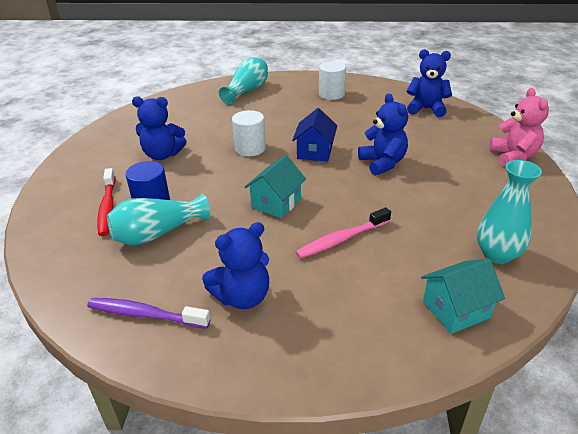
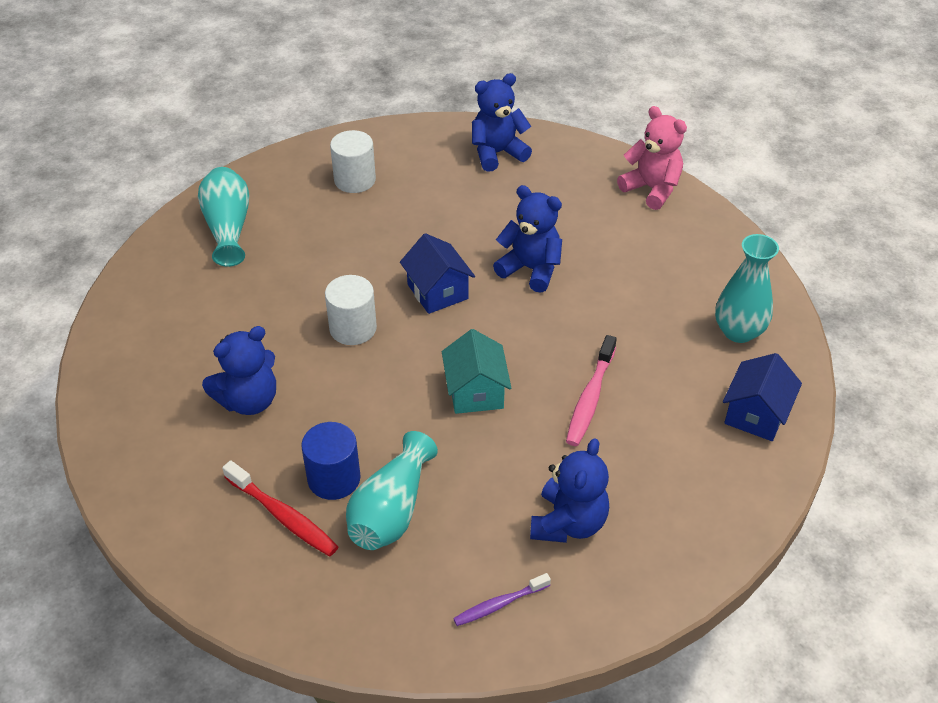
camera: 40 degrees left, 10 degrees up
(145, 314) = (499, 604): purple toothbrush -> purple toothbrush, size x0.66
(456, 310) = (756, 414): turquoise house -> blue house

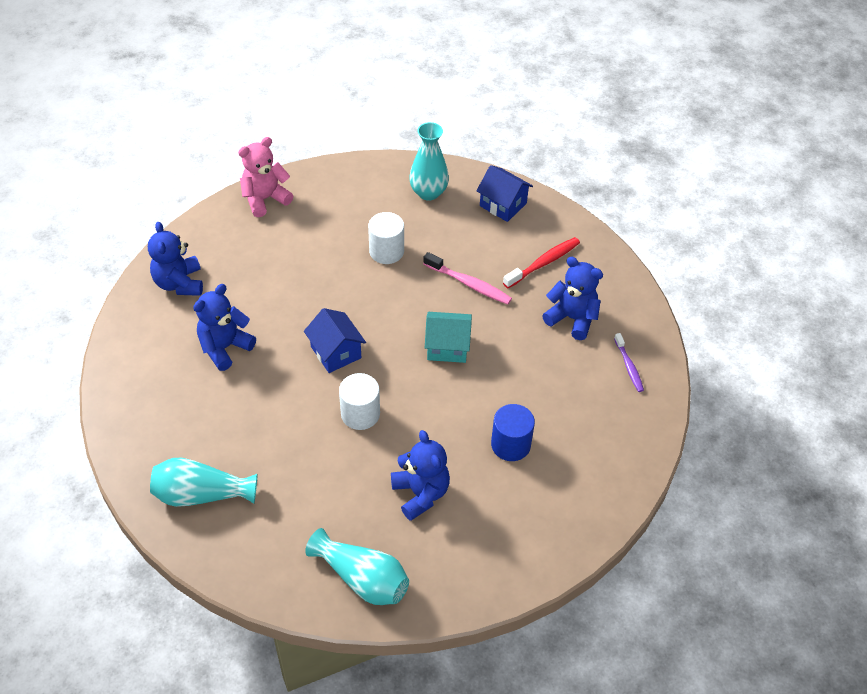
camera: 80 degrees left, 5 degrees up
(283, 516) = (539, 480): red toothbrush -> red toothbrush (543, 263)
(355, 180) = (173, 389): white cylinder -> white cylinder (386, 251)
(391, 510) = (545, 413): turquoise vase -> turquoise vase (362, 578)
(437, 291) = (336, 352): blue house -> blue house turned 75 degrees clockwise
(530, 269) = (330, 290): blue teddy bear -> blue teddy bear (225, 347)

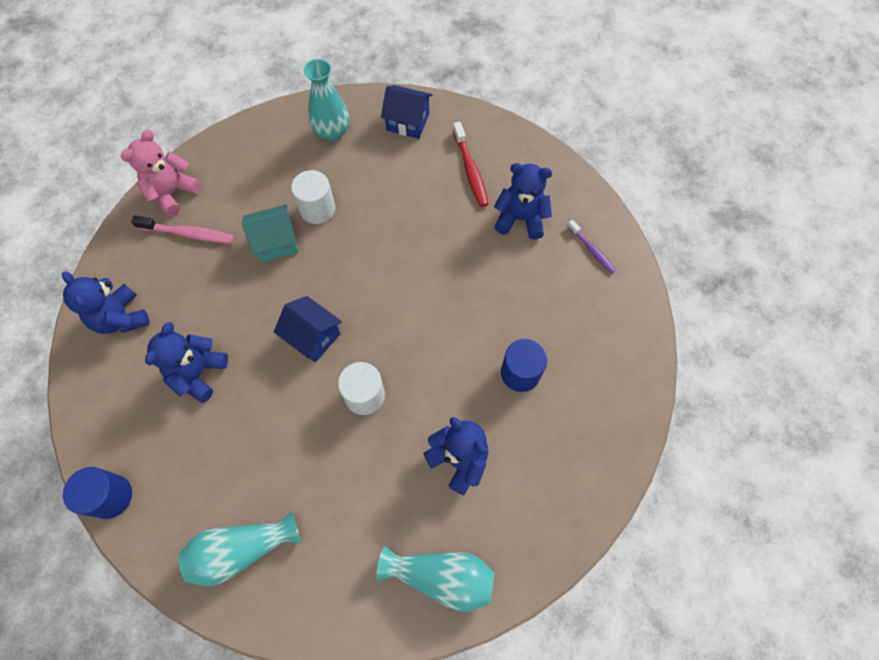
camera: 20 degrees left, 15 degrees up
(113, 415) = (111, 496): none -> blue cylinder
(447, 347) = (418, 291): turquoise house -> turquoise house (276, 242)
(469, 284) = (411, 216): pink toothbrush -> pink toothbrush (189, 234)
(543, 263) = (470, 170): red toothbrush -> red toothbrush turned 135 degrees clockwise

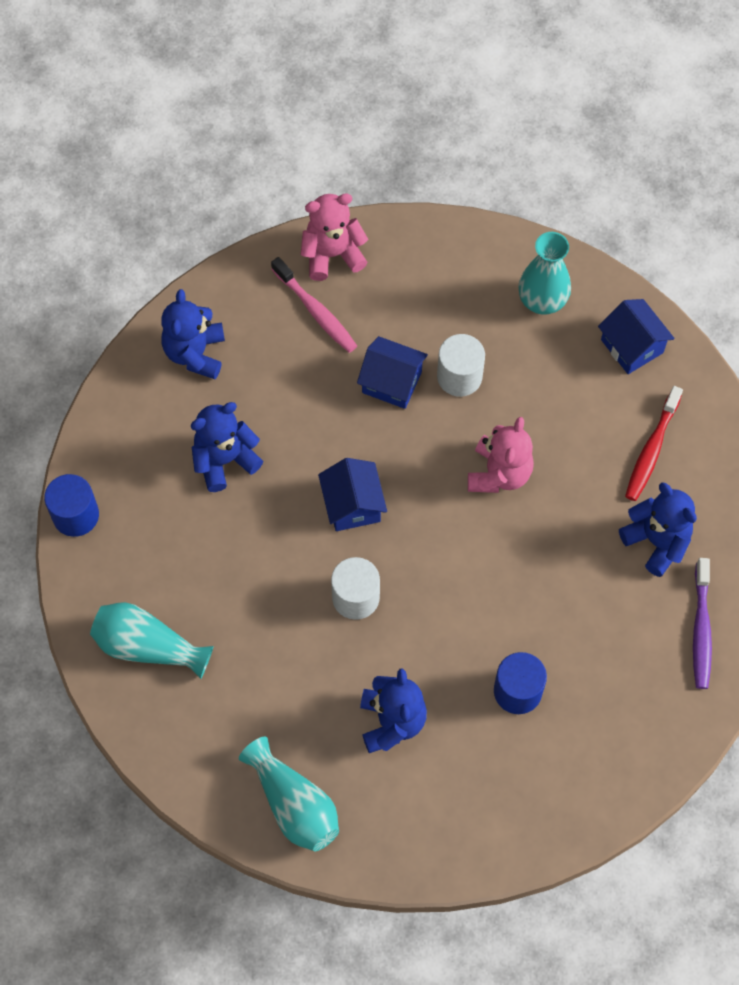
camera: 40 degrees right, 0 degrees up
(276, 242) = (392, 382): turquoise house -> blue house
(392, 248) = (499, 473): none -> pink teddy bear
(591, 250) = (701, 629): purple toothbrush -> purple toothbrush, size x1.52

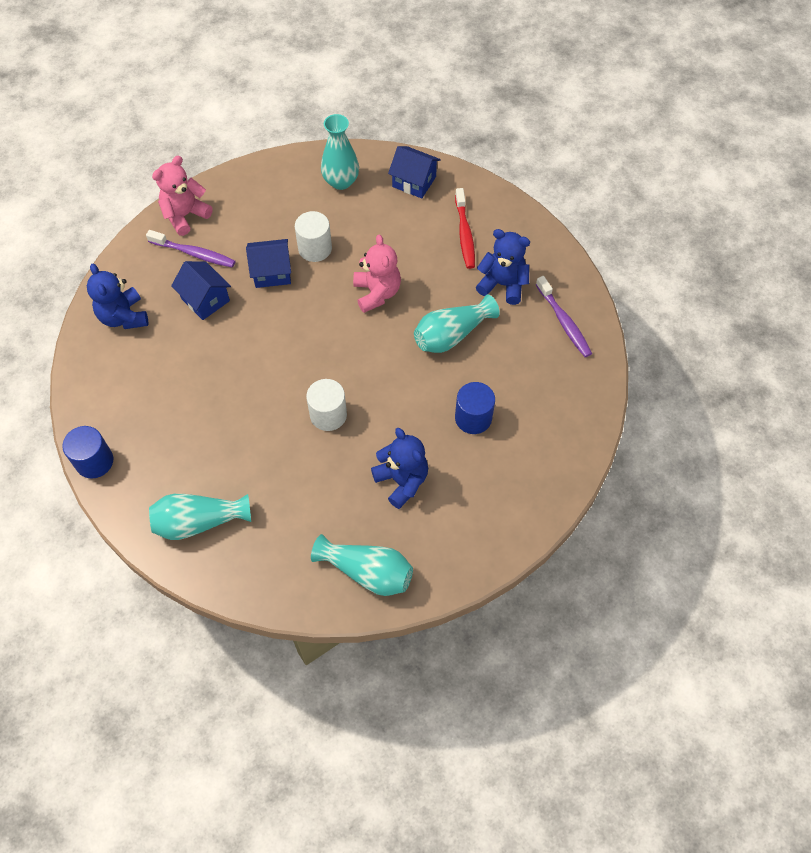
camera: 30 degrees left, 5 degrees down
(224, 460) = (184, 373): blue teddy bear -> none
(316, 311) = (194, 253): pink toothbrush -> purple toothbrush
(352, 505) = (291, 358): blue house -> blue house (205, 299)
(555, 574) = (451, 335): none -> turquoise vase

